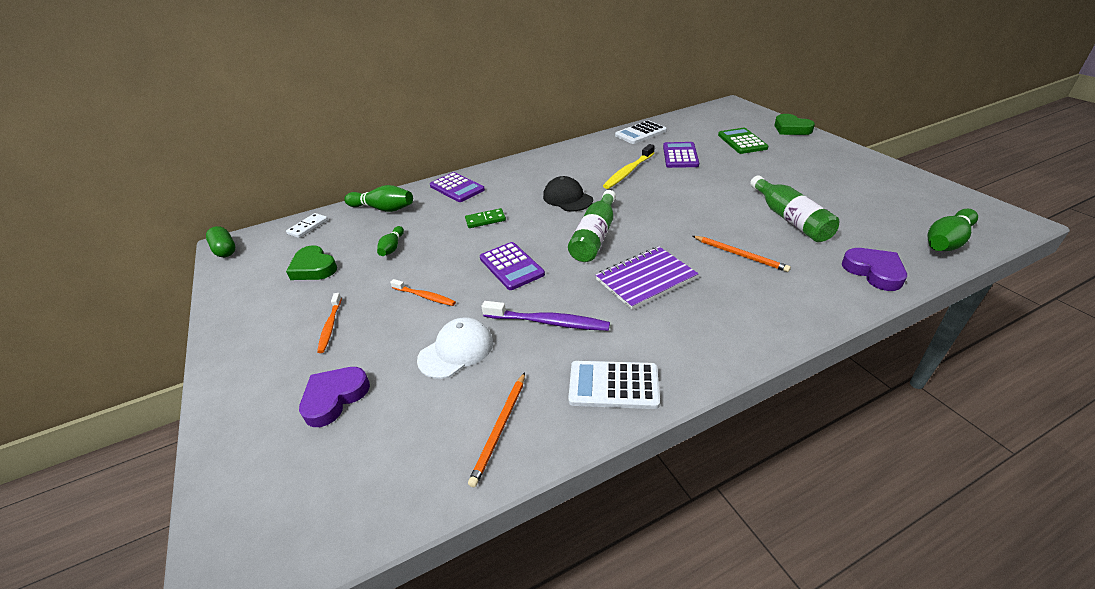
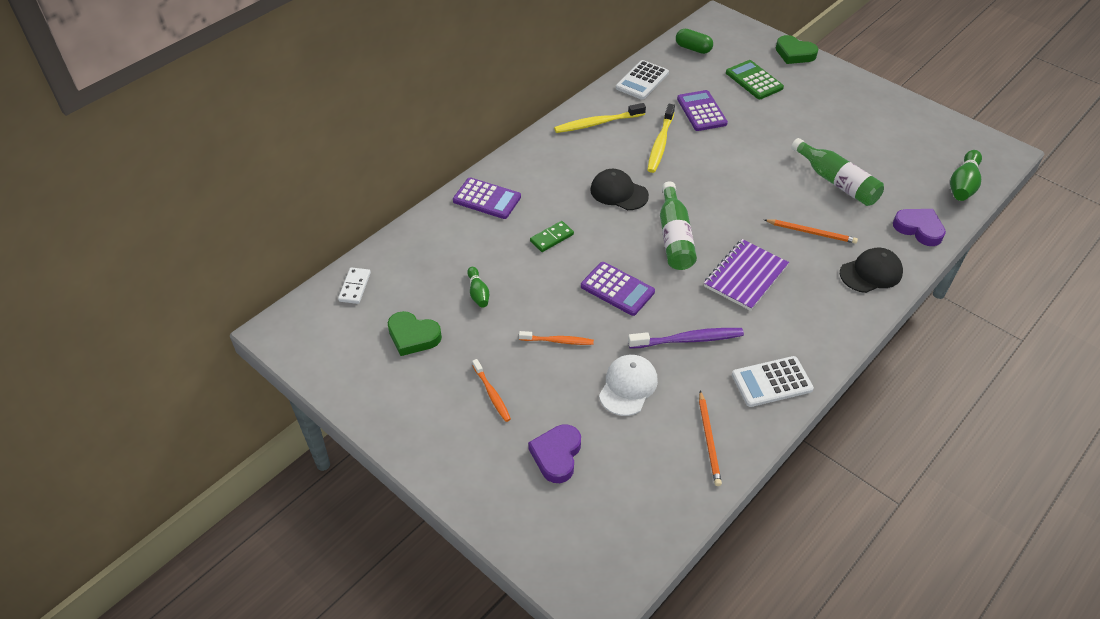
camera: 25 degrees left, 10 degrees up
(225, 250) = (283, 338): green capsule -> green capsule (693, 48)
(383, 209) = (423, 244): green bowling pin -> none
(584, 154) = (597, 123): none -> yellow toothbrush
(794, 302) = (871, 273): none -> black cap

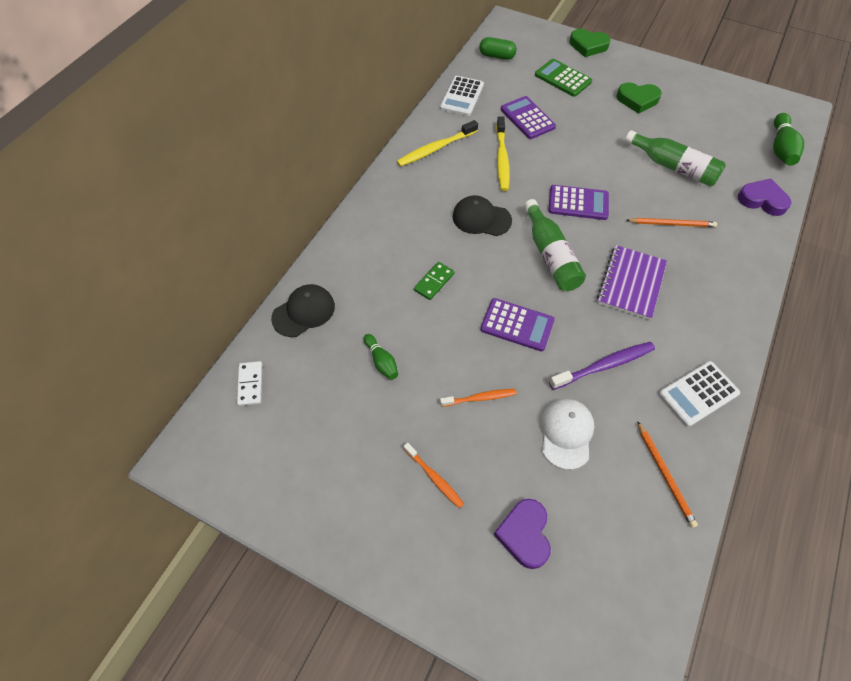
camera: 15 degrees left, 10 degrees up
(413, 336) = (330, 429): green heart -> green heart (637, 100)
(487, 199) = (355, 252): purple calculator -> purple calculator (578, 203)
(871, 273) = (739, 254): black cap -> black cap (304, 312)

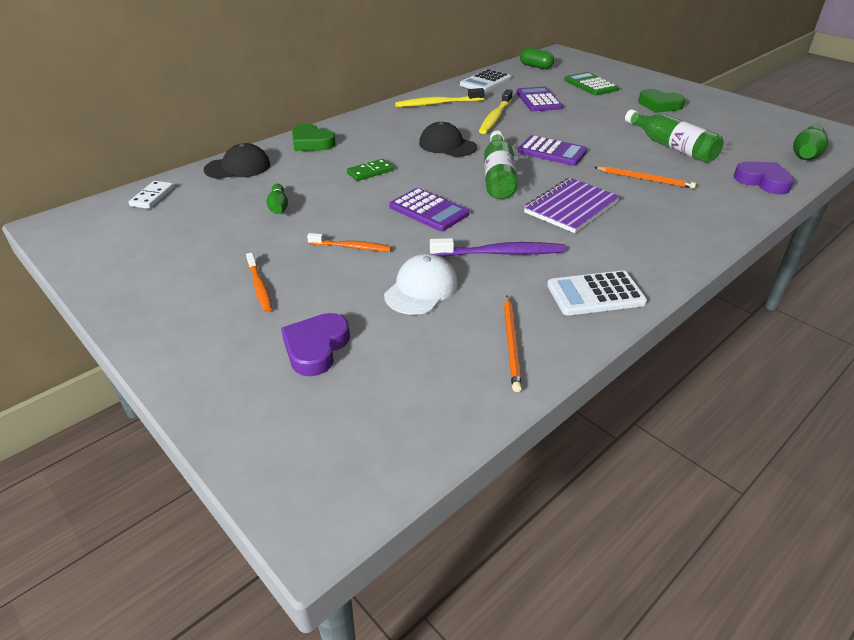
camera: 20 degrees right, 20 degrees down
(588, 46) = (630, 72): green heart -> green heart (311, 143)

